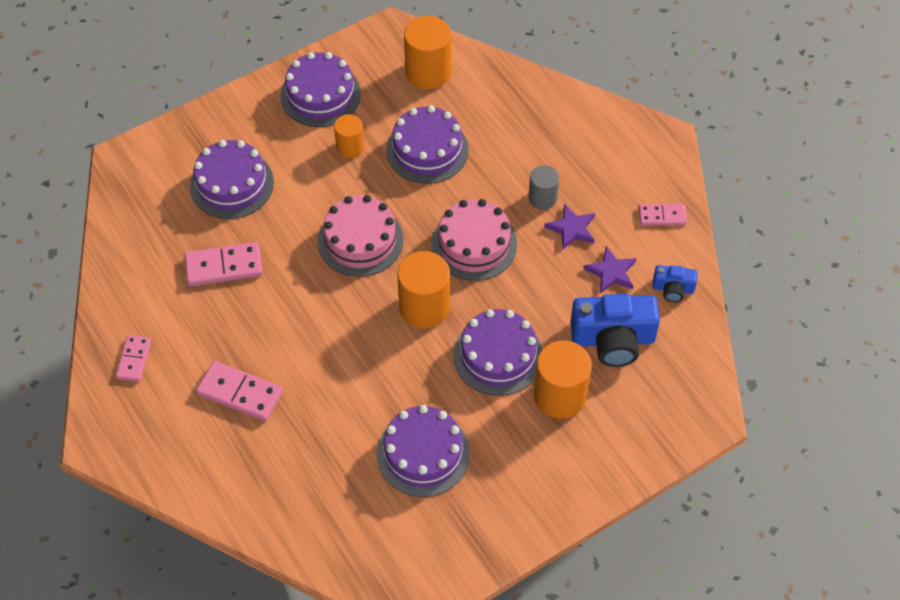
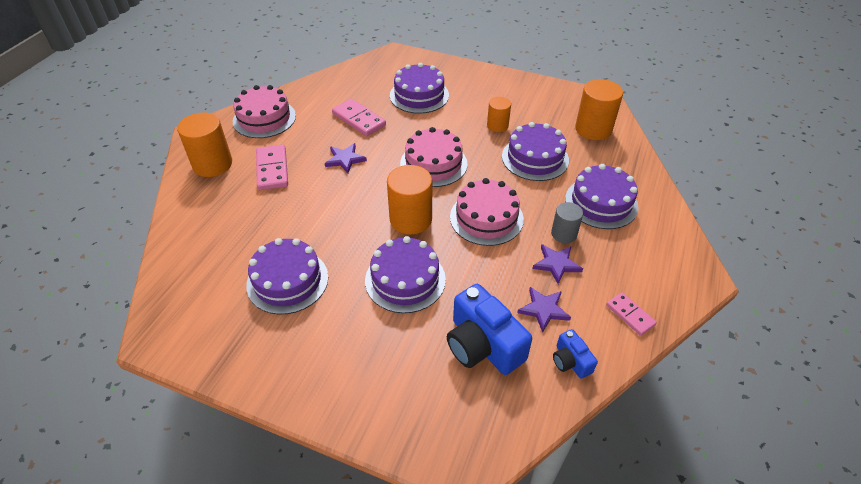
camera: 55 degrees right, 10 degrees down
(134, 359) = (264, 118): pink domino -> pink cake
(283, 316) = (345, 159): none -> purple star
(320, 95) = (520, 96): purple cake -> purple cake (601, 203)
(560, 396) = (400, 337): orange cylinder -> orange cylinder (212, 164)

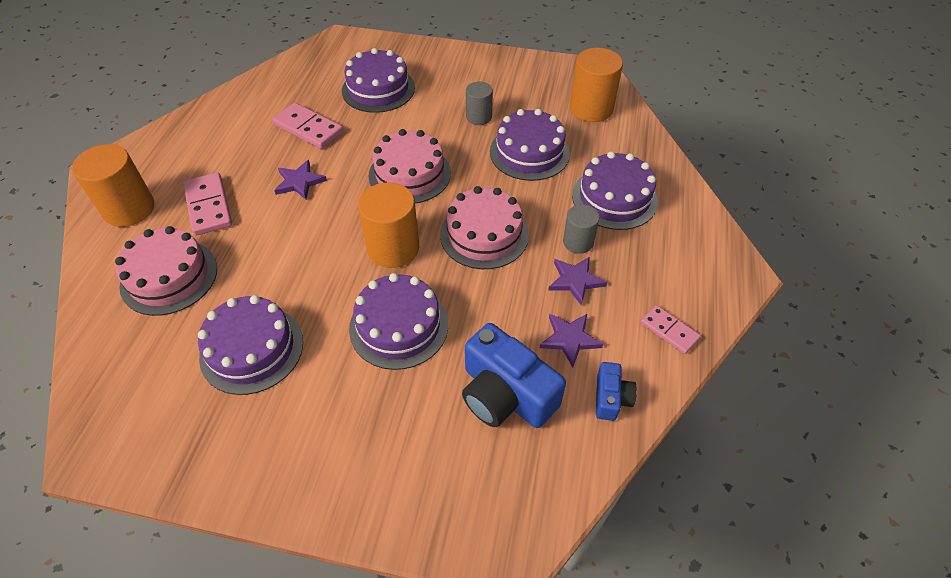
camera: 10 degrees left, 5 degrees up
(264, 118) = (187, 140): pink cake -> pink cake (169, 277)
(497, 125) = (479, 117): orange cylinder -> grey cylinder
(570, 361) = (611, 398): blue camera -> blue camera turned 135 degrees counterclockwise

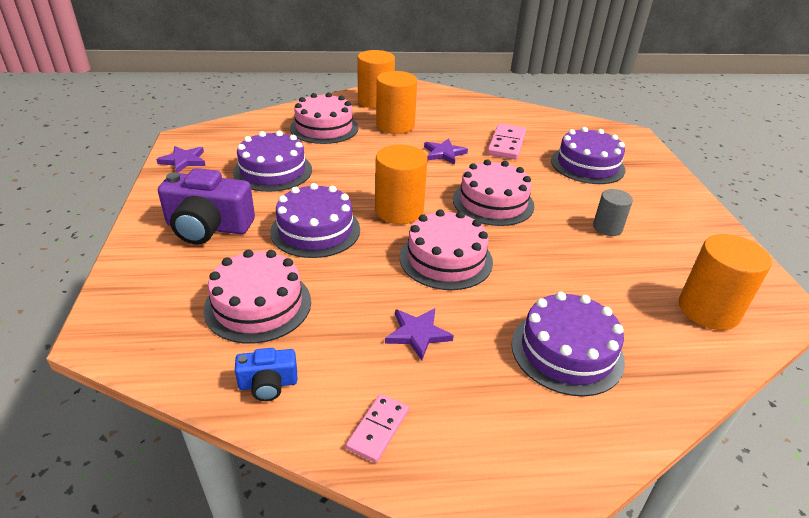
camera: 70 degrees right, 15 degrees down
(209, 206) = (395, 125): pink domino -> orange cylinder
(350, 431) = (208, 227): none -> purple camera
(505, 394) = (258, 305): blue camera -> pink cake
(529, 152) = (585, 271): purple cake -> none
(569, 339) = (336, 340): purple star -> purple star (183, 161)
(578, 242) = (475, 328): grey cylinder -> none

